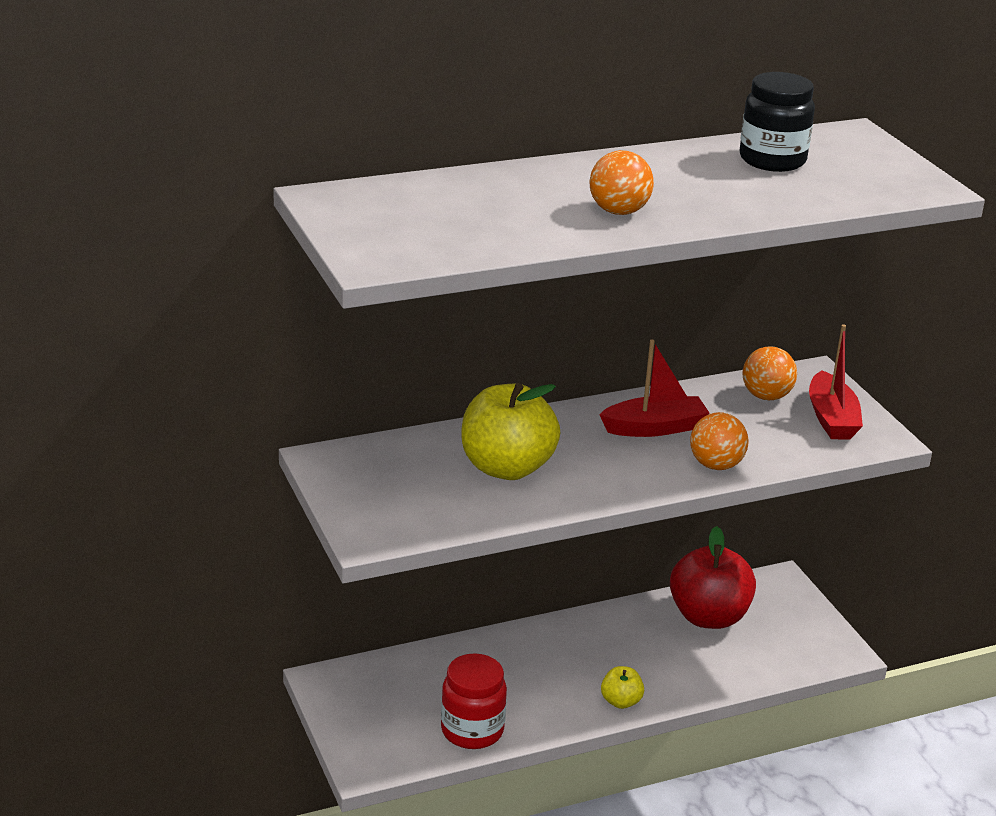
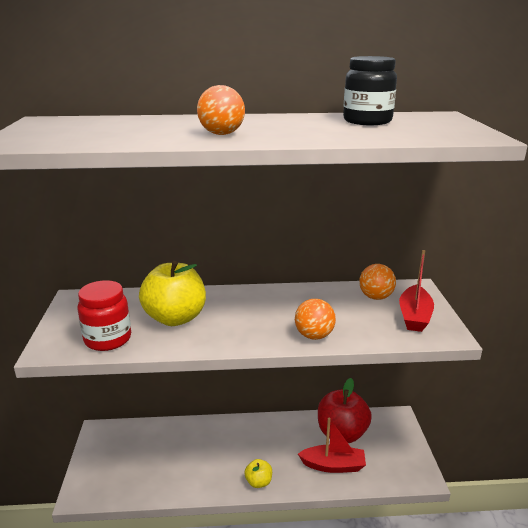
camera: 20 degrees right, 5 degrees down
(472, 730) = (157, 483): red jar -> red jar (108, 339)
(654, 428) = (288, 307): red boat -> red boat (333, 465)

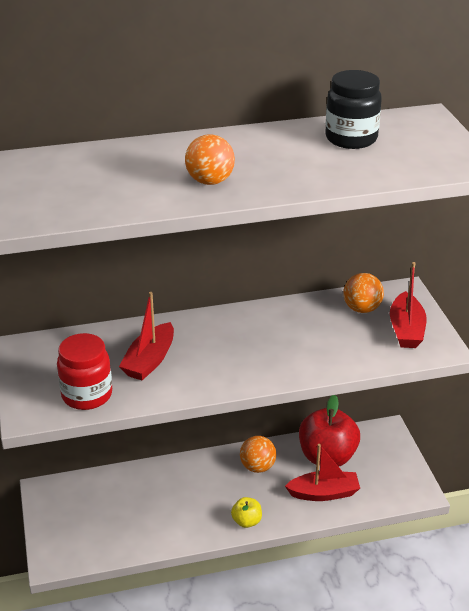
camera: 10 degrees left, 10 degrees up
(175, 318) = (149, 360): yellow apple -> red boat
(314, 336) = (306, 365): orange ball -> orange ball (257, 467)

